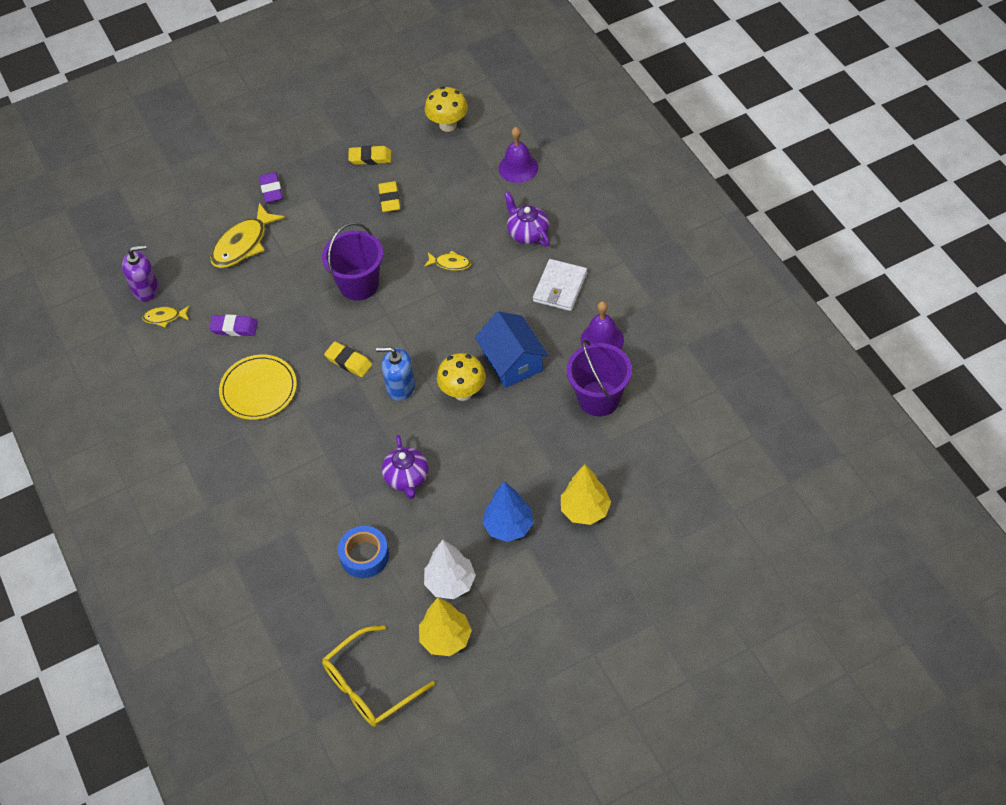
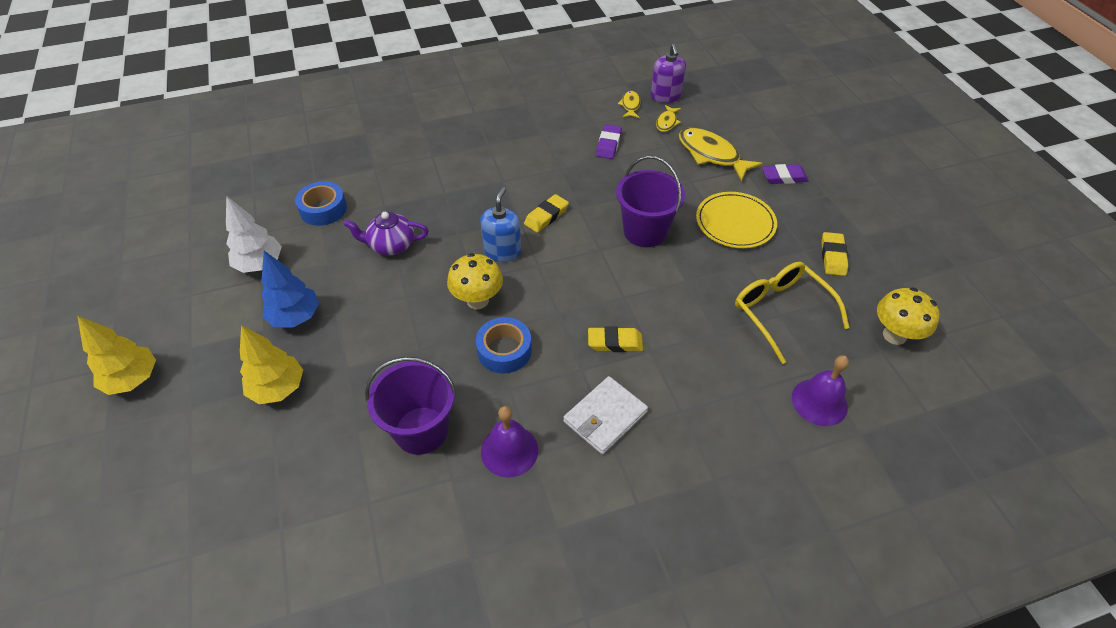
camera: 95 degrees right, 5 degrees down
(258, 389) = (533, 155): yellow plate -> yellow plate (735, 222)
(369, 686) = (197, 202): yellow glasses -> yellow glasses (781, 312)
(389, 199) = (767, 267): yellow eraser -> yellow eraser (615, 342)
(445, 639) = (206, 255): yellow tree -> yellow tree (133, 379)
(450, 263) = (662, 311): yellow fish -> yellow fish (667, 122)
(512, 361) = (504, 350): blue house -> blue tape
(527, 233) = (701, 395): purple teapot -> none
(560, 287) = (605, 417): white wallet -> white wallet turned 75 degrees counterclockwise

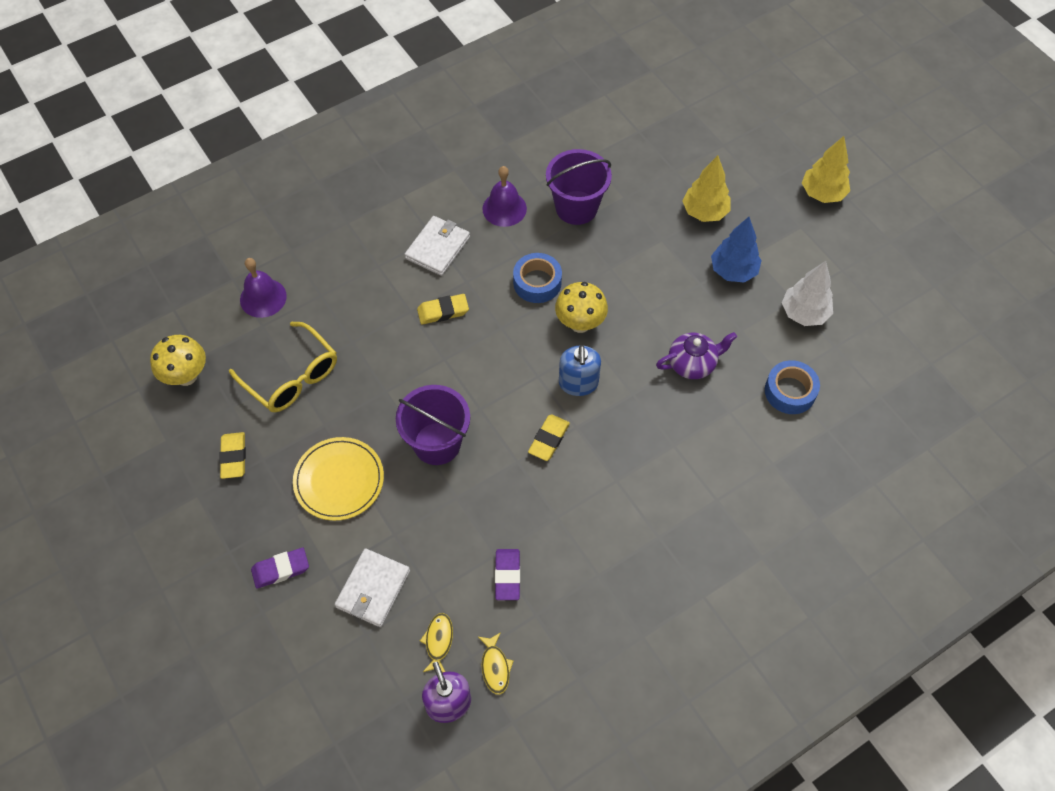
camera: 165 degrees right, 10 degrees up
(711, 155) = (373, 589): yellow fish -> white wallet

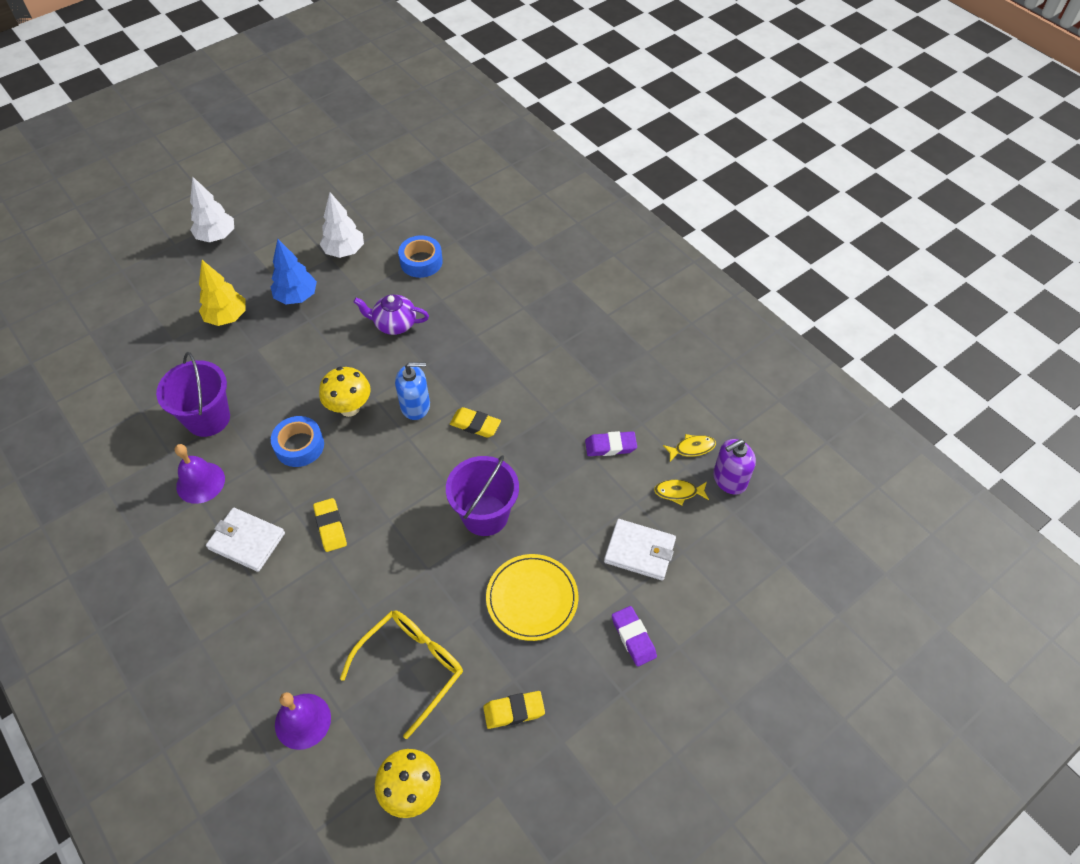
camera: 95 degrees left, 5 degrees down
(692, 364) = (394, 324): purple teapot -> purple teapot turned 60 degrees counterclockwise
(822, 194) = (217, 236): yellow tree -> white tree

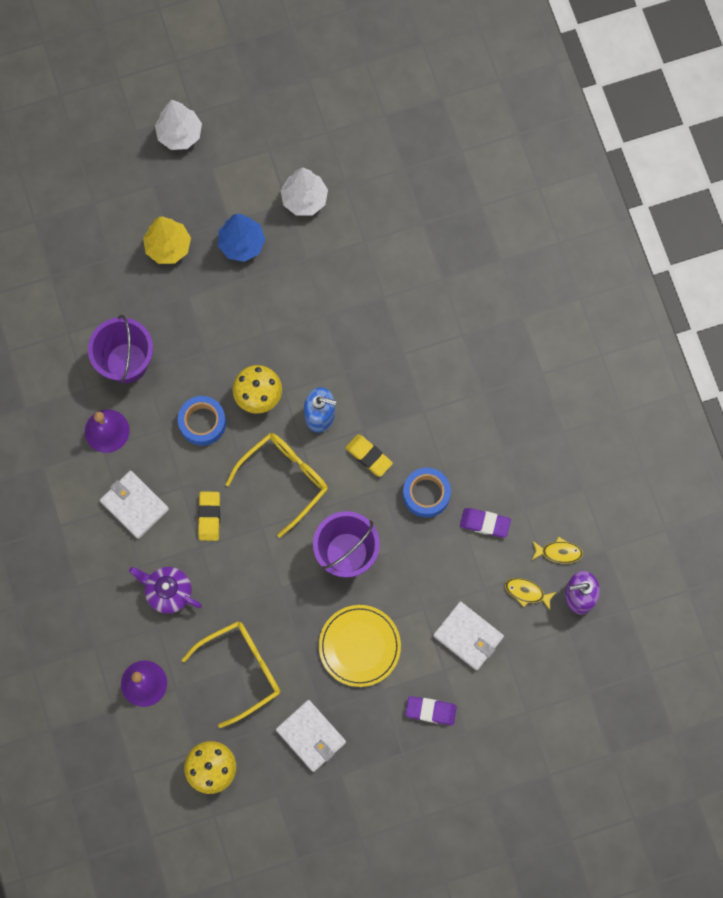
camera: 20 degrees right, 20 degrees up
(394, 324) = (328, 312): purple teapot -> purple teapot (168, 592)
(399, 469) = (285, 479): none -> yellow glasses
(421, 261) = (378, 240): blue tape -> blue tape (426, 494)
(514, 711) = (311, 736): yellow eraser -> white wallet
(633, 637) = (430, 711): purple eraser -> purple eraser turned 75 degrees counterclockwise

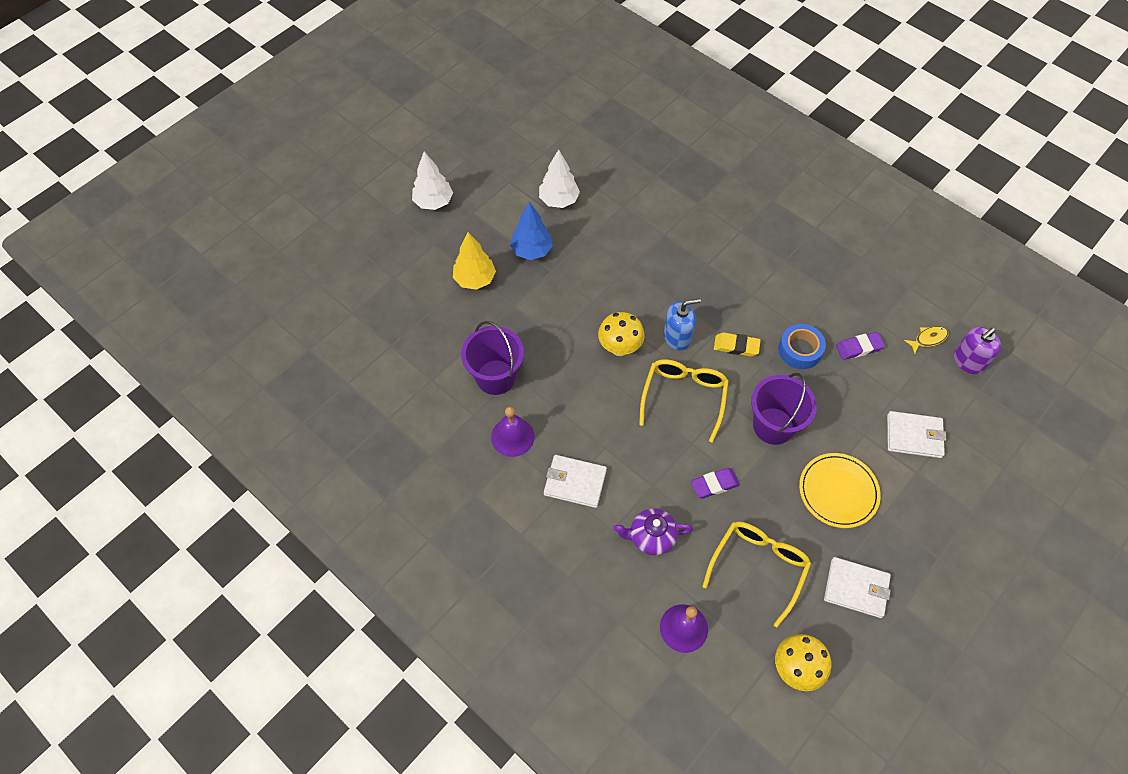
camera: 30 degrees left, 15 degrees down
(202, 422) = (588, 389): blue tape -> none
(209, 517) = (643, 458): yellow eraser -> none
(430, 711) = (933, 510): purple eraser -> purple eraser (714, 484)
(526, 592) = (929, 380): yellow fish -> none

